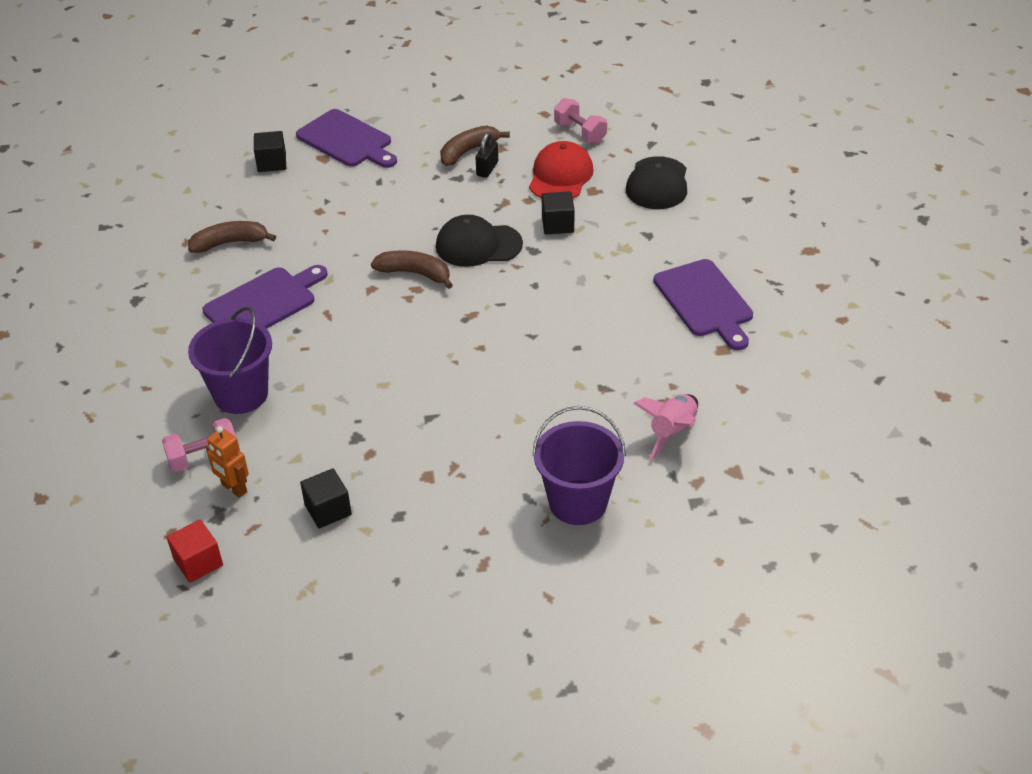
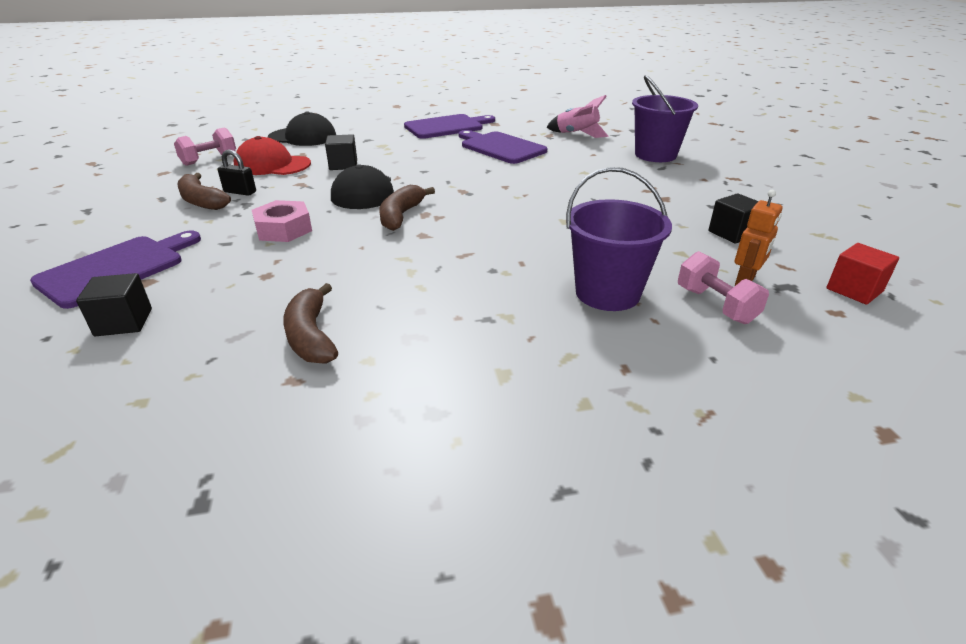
camera: 95 degrees left, 10 degrees down
(264, 303) = (445, 295): purple cutting board -> purple cutting board (500, 147)
(398, 207) = (284, 229): none -> pink nut

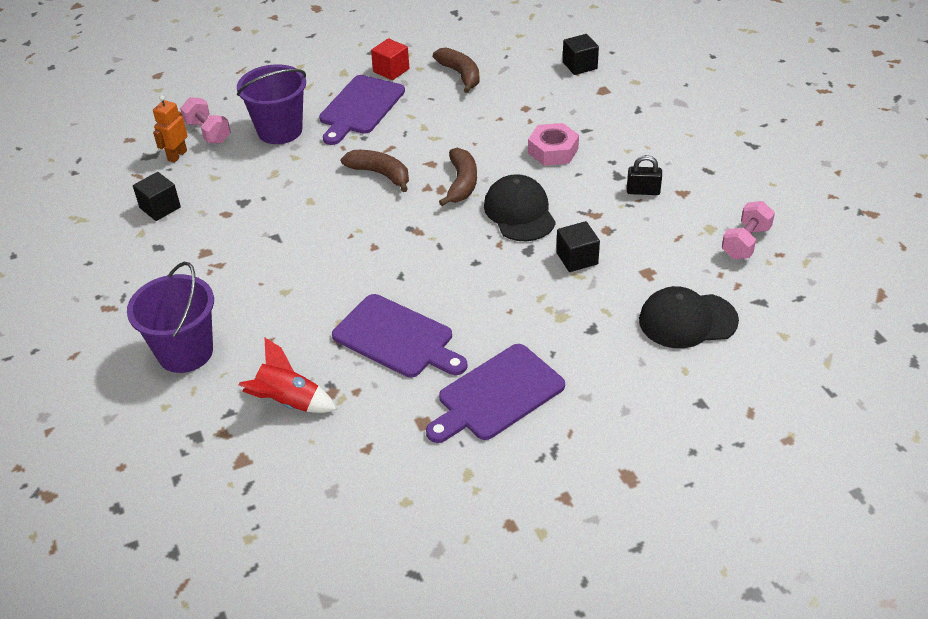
camera: 170 degrees right, 10 degrees up
(117, 269) = (637, 96): purple cutting board -> purple cutting board (360, 107)
(202, 201) = (664, 172): brown banana -> brown banana (380, 174)
(272, 165) = (659, 244): red cap -> none
(577, 134) = (288, 402): pink rocket -> red rocket
(854, 290) = (101, 160): red cube -> red cube (391, 70)

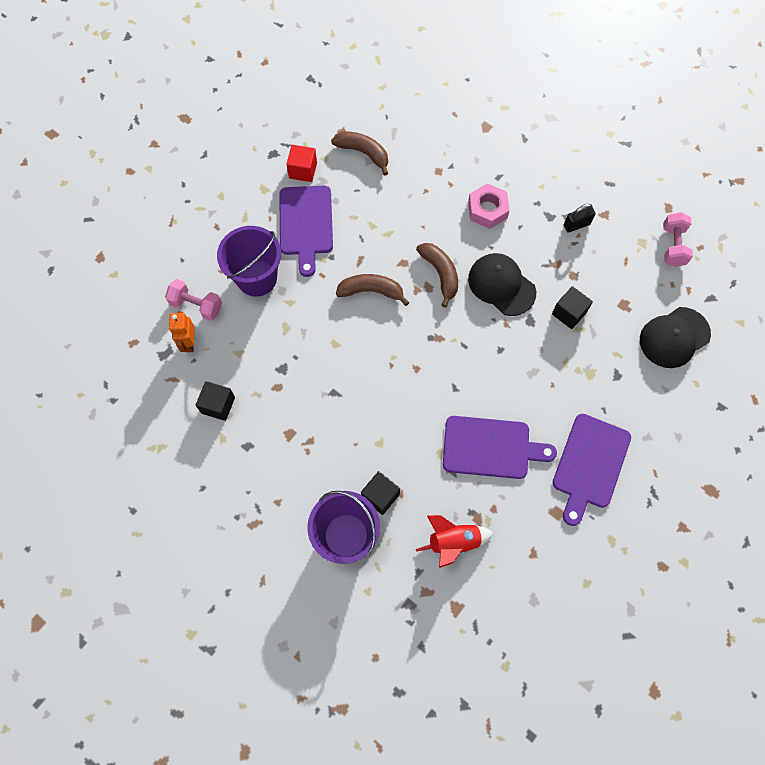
camera: 30 degrees left, 25 degrees up
(579, 65) = (452, 105): black cube -> black cube (380, 496)

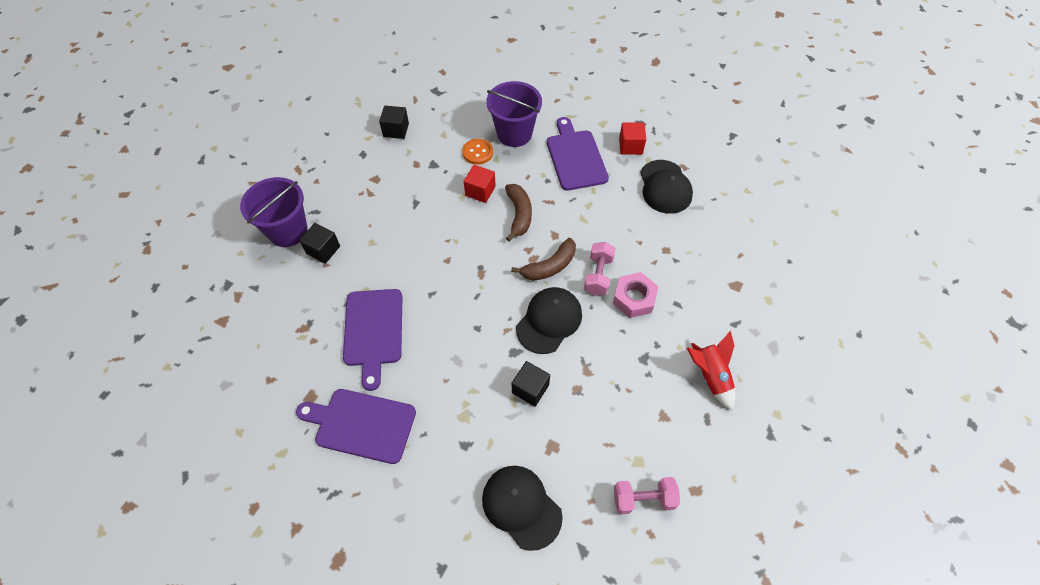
camera: 80 degrees right, 10 degrees down
(189, 343) = (447, 103): orange robot -> none
(196, 305) = (481, 101): pink dumbbell -> pink dumbbell (598, 275)
(275, 319) = (478, 152): none -> orange button
(306, 224) = (575, 157): purple cutting board -> purple cutting board turned 90 degrees clockwise
(332, 324) = (480, 191): none -> red cube
(363, 153) = (665, 187): brown banana -> black cap
(453, 542) = (281, 311): red rocket -> red rocket (710, 376)
(576, 225) = (641, 387): black padlock -> none

